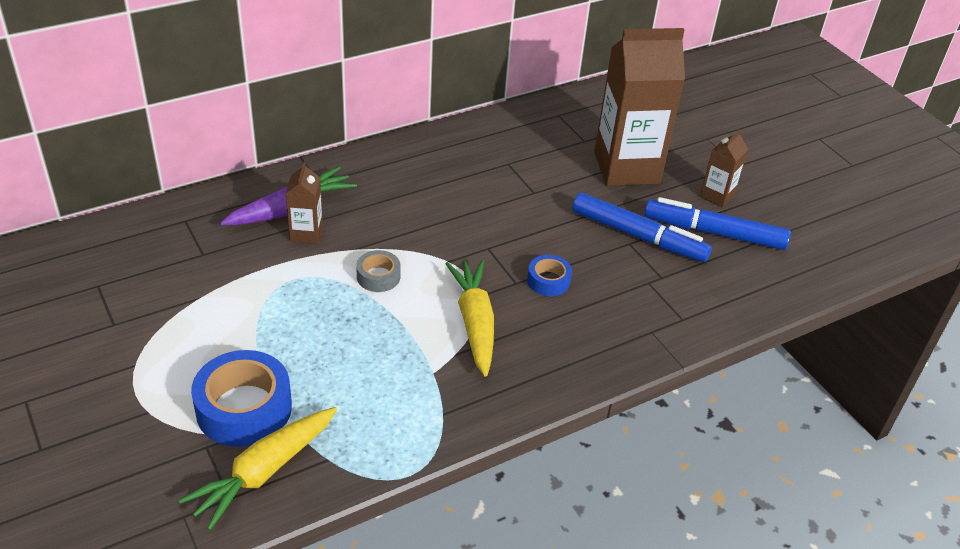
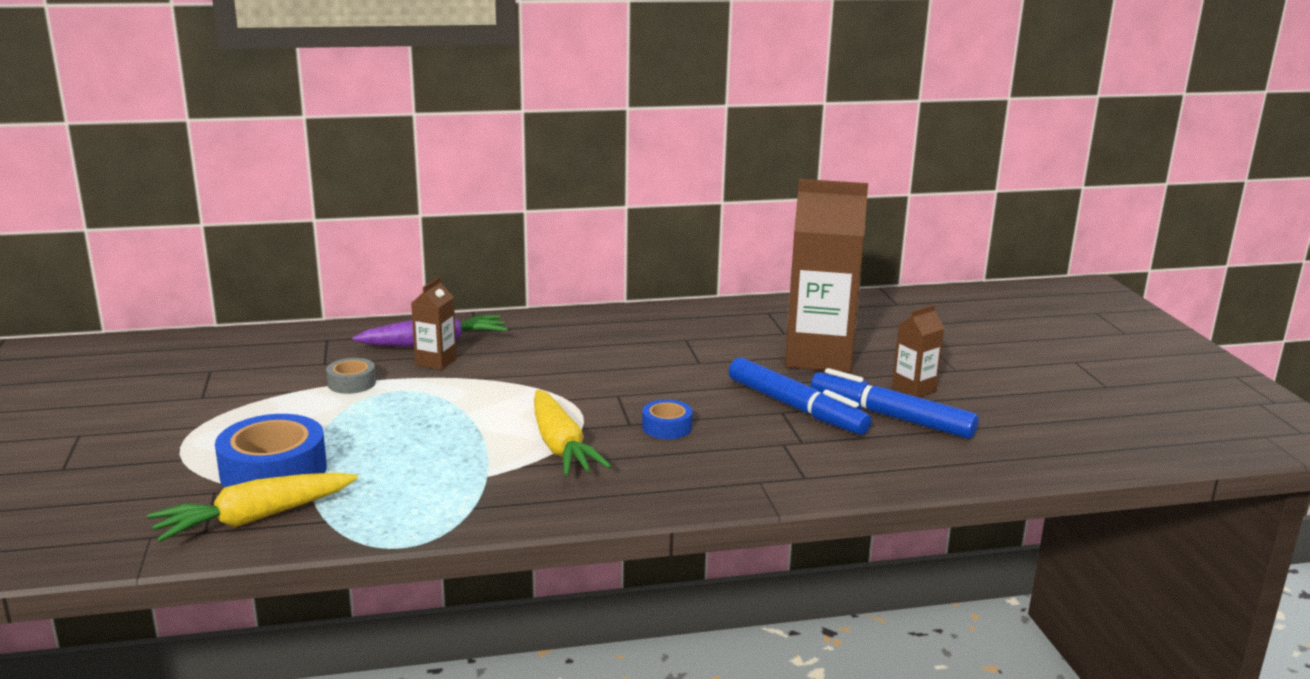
camera: 20 degrees right, 20 degrees down
(378, 276) = (484, 400): grey tape -> grey tape (351, 383)
(474, 323) = (560, 446): yellow carrot -> yellow carrot turned 150 degrees clockwise

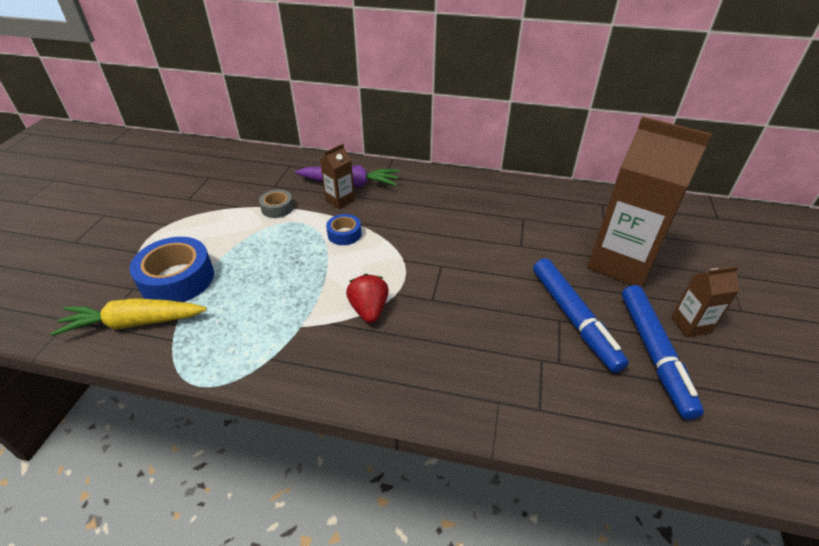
camera: 25 degrees right, 20 degrees up
(560, 446) = (369, 310): yellow carrot -> red strawberry
(667, 427) = (458, 311): blue tape -> blue tape (344, 234)
(890, 416) = (654, 354): blue marker -> blue marker turned 150 degrees counterclockwise

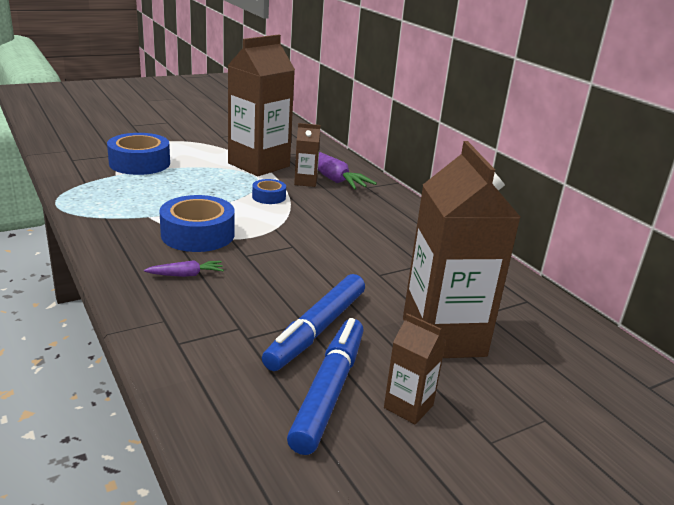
camera: 45 degrees right, 15 degrees down
(134, 323) = (85, 167): yellow carrot -> none
(277, 208) = (259, 165): grey tape -> brown carton
(369, 310) = (198, 234): red strawberry -> blue tape
(434, 352) = (186, 275): none -> purple carrot
(654, 354) = (329, 391): blue marker -> blue marker turned 150 degrees clockwise

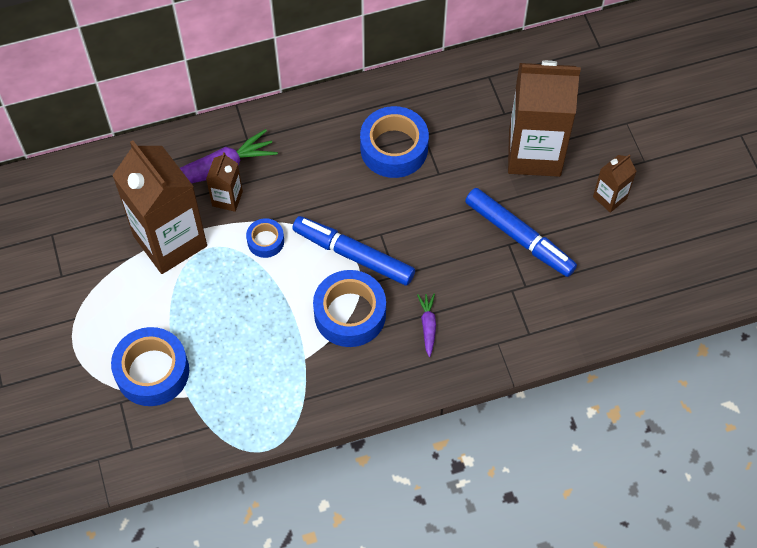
camera: 75 degrees left, 35 degrees up
(329, 391) = (591, 241): blue marker -> blue marker (353, 255)
(396, 249) = (394, 148): none -> blue tape

